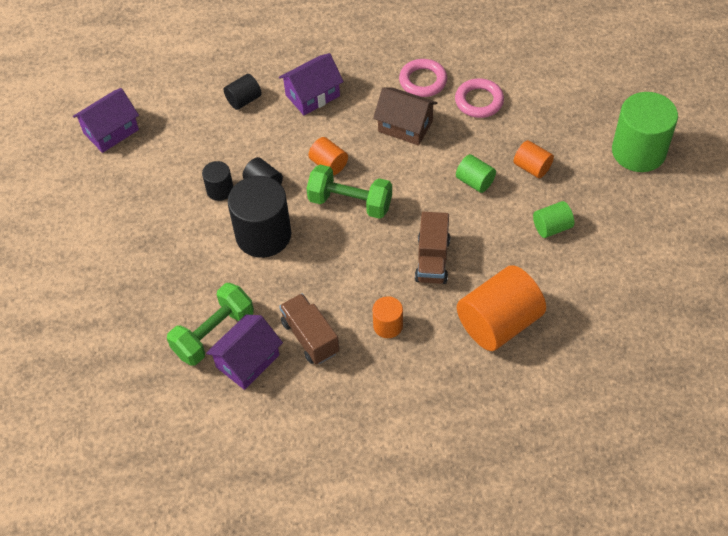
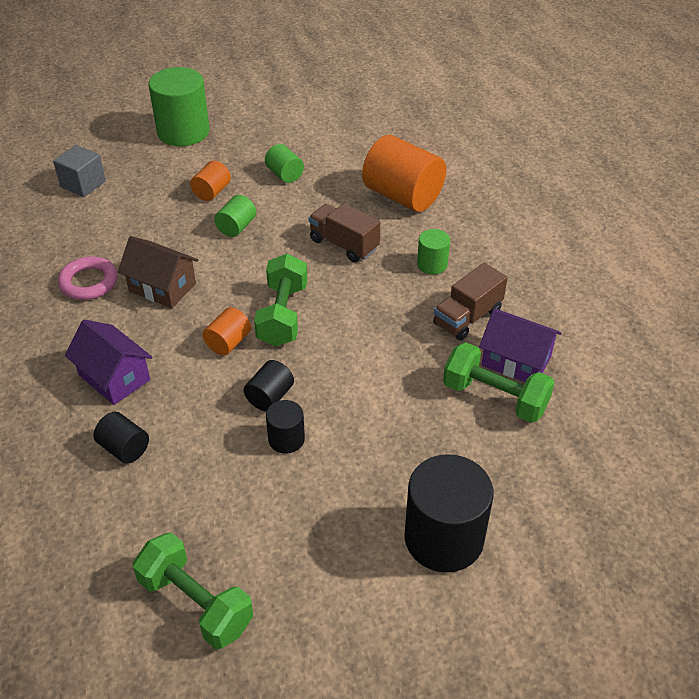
camera: 105 degrees left, 10 degrees down
(111, 131) = (196, 603): purple house -> green dumbbell
(263, 235) = (346, 381): black cylinder -> black cylinder (444, 538)
(388, 325) = (432, 264): orange cylinder -> green cylinder
(405, 126) = (162, 287): brown house -> brown house turned 75 degrees counterclockwise
(432, 260) = (344, 244): brown truck -> brown truck turned 135 degrees counterclockwise
(479, 101) = (120, 236): pink ring -> none
(559, 76) = (83, 184): none -> grey cube

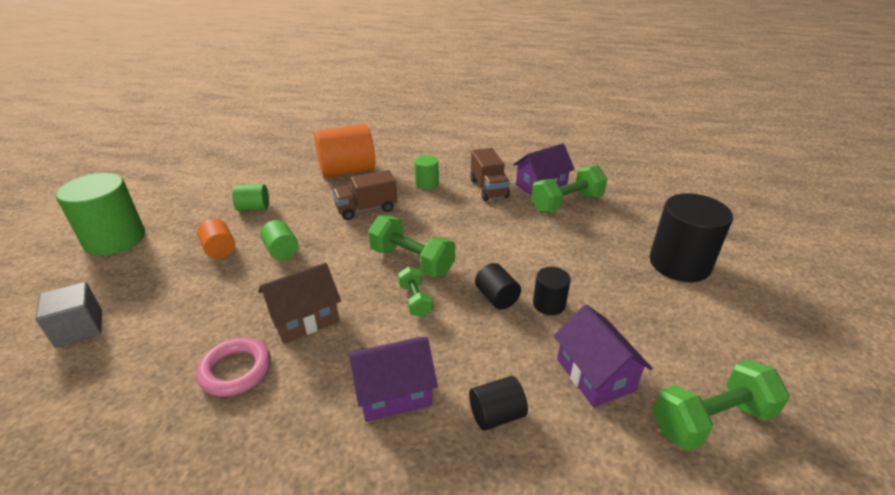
camera: 60 degrees left, 10 degrees down
(207, 502) = (595, 374): none -> purple house
(228, 342) = (415, 300): orange cylinder -> green dumbbell

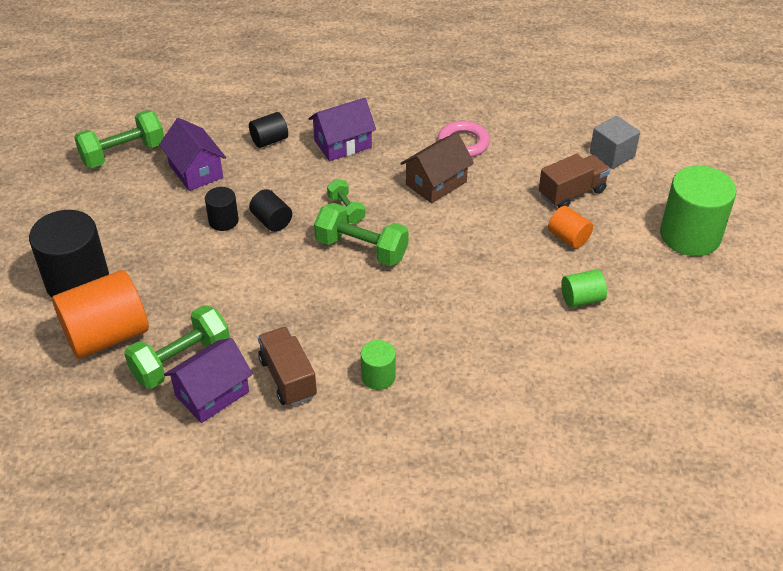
camera: 170 degrees right, 10 degrees up
(282, 251) = (502, 244): green cylinder -> none
(347, 171) = (505, 389): orange cylinder -> orange cylinder (107, 335)
(366, 209) = (441, 316): brown truck -> brown truck (572, 193)

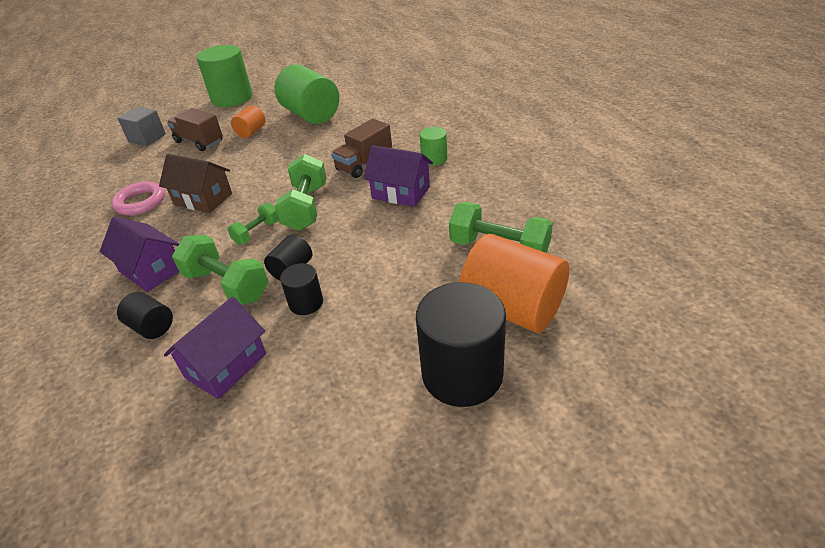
camera: 110 degrees left, 5 degrees down
(123, 154) = (205, 466): green dumbbell -> green dumbbell (227, 285)
(212, 394) = (515, 219): purple house -> purple house (401, 192)
(288, 378) = (468, 192): brown truck -> brown truck (364, 163)
(581, 299) = (311, 115): green cylinder -> green cylinder, size x2.00

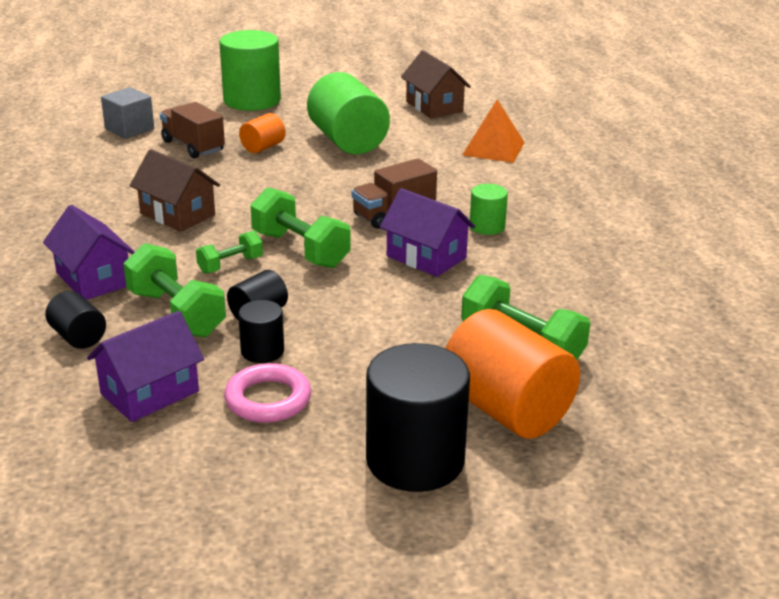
camera: 10 degrees right, 10 degrees down
(140, 202) = (101, 202): pink ring -> pink ring (268, 399)
(306, 208) = (300, 250): green dumbbell -> green dumbbell turned 60 degrees counterclockwise
(362, 77) = (434, 106): none -> brown house
(414, 99) = (493, 148): none -> orange pyramid

